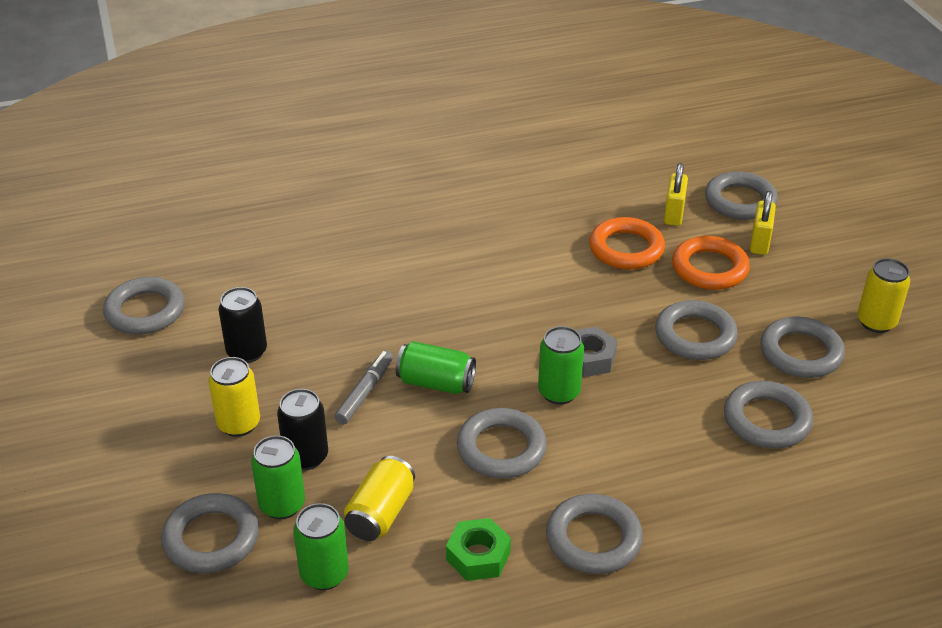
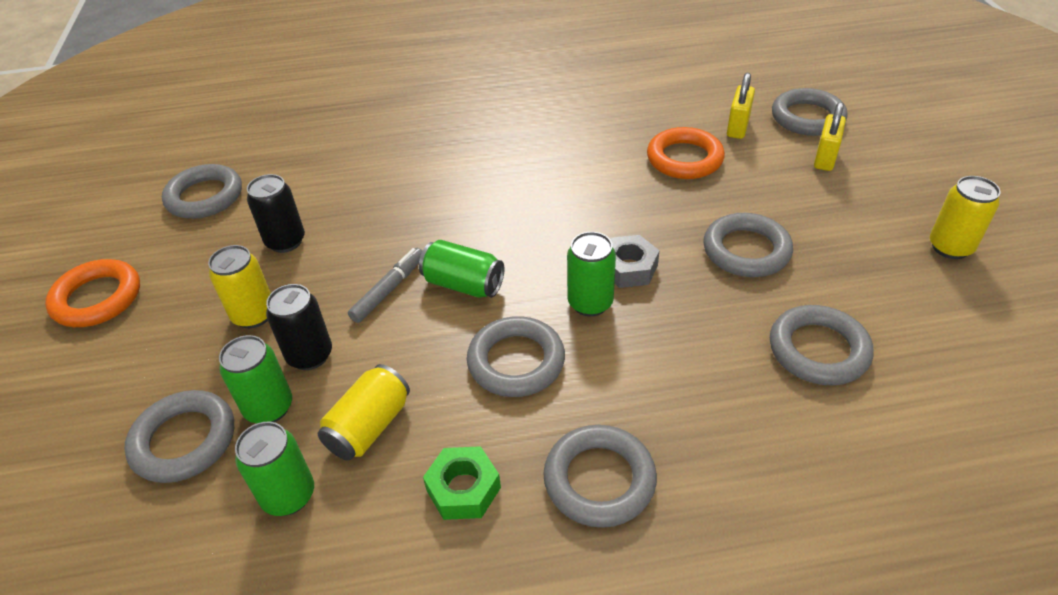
camera: 10 degrees right, 5 degrees up
(709, 268) = (769, 182): orange ring -> orange ring (97, 298)
(800, 353) = (862, 276): grey ring -> none

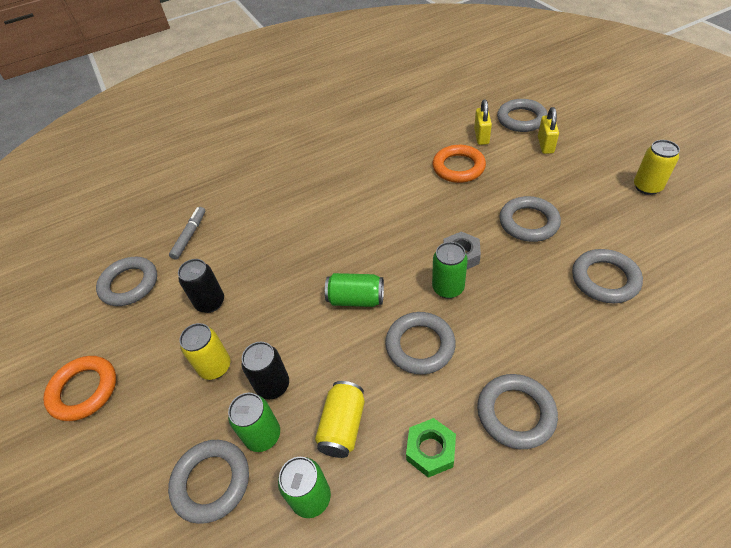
camera: 15 degrees left, 5 degrees up
(389, 290) = (305, 318): grey marker -> grey marker (190, 236)

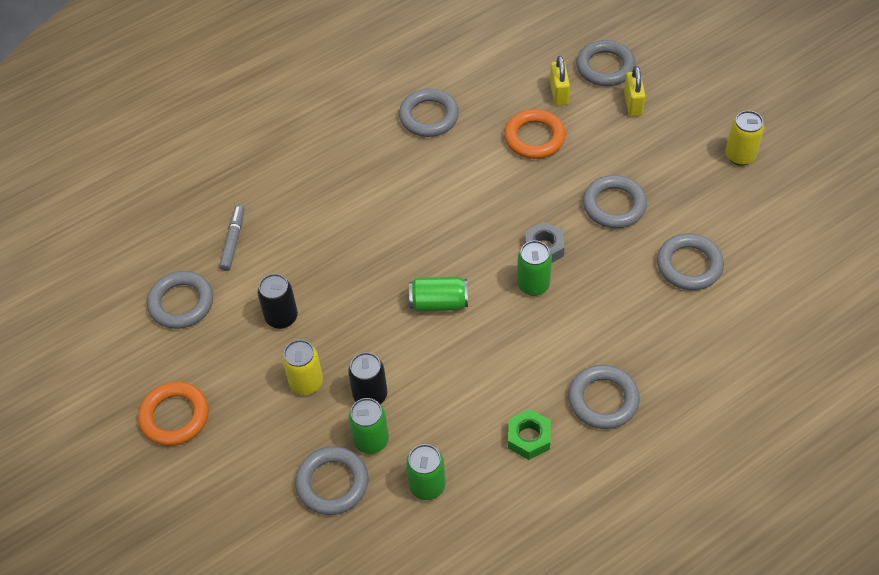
camera: 10 degrees left, 5 degrees up
(343, 426) = (445, 425): yellow can -> none
(420, 345) = (510, 345): grey ring -> grey ring (429, 116)

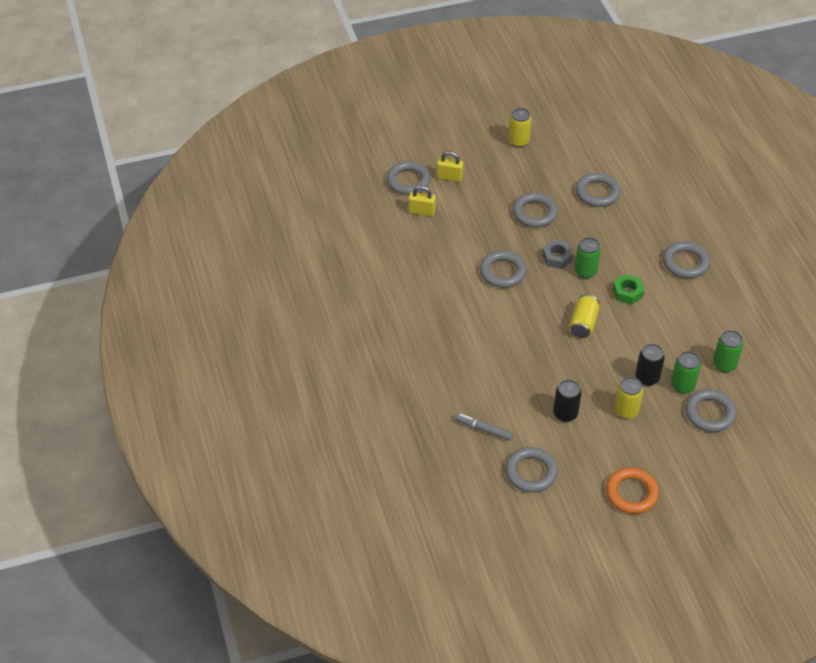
camera: 75 degrees left, 5 degrees down
(429, 116) = (410, 287): grey ring -> grey ring (502, 272)
(439, 303) = (583, 323): green can -> yellow can
(529, 438) = (703, 305): green nut -> green nut (627, 292)
(534, 138) = (457, 236): orange ring -> none

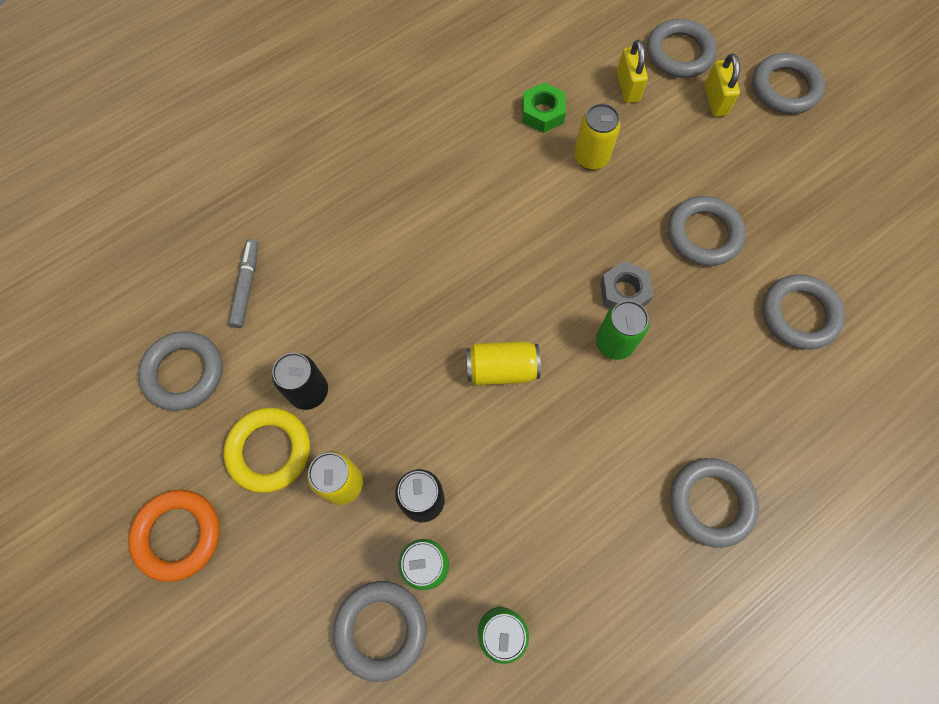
camera: 70 degrees right, 20 degrees up
(502, 272) = (558, 225): grey ring -> grey ring (785, 88)
(518, 141) = (846, 168): yellow can -> yellow can (591, 157)
(595, 440) = (269, 451): none -> yellow ring
(627, 292) = (597, 421): green nut -> green nut (543, 113)

